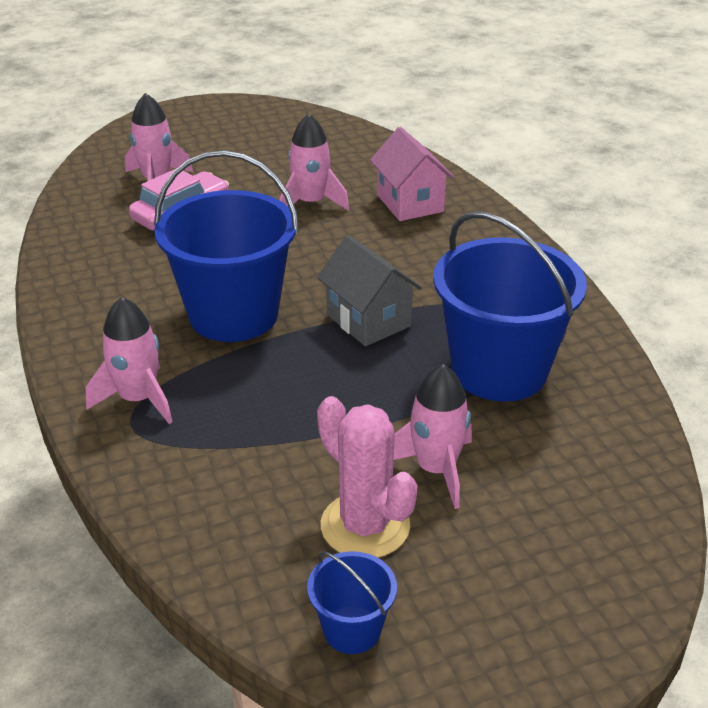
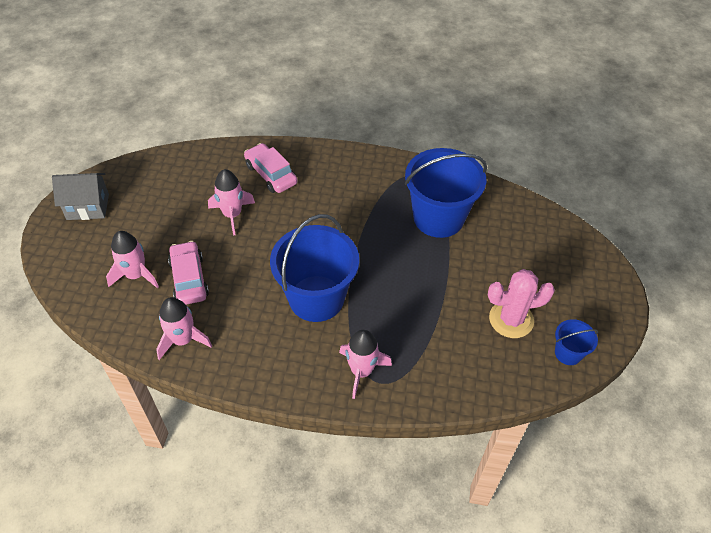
camera: 60 degrees left, 15 degrees up
(368, 320) = (364, 245): grey house -> grey house (88, 207)
(410, 203) = (271, 174): pink house -> pink car
(436, 469) = (490, 276): pink rocket -> pink rocket (183, 340)

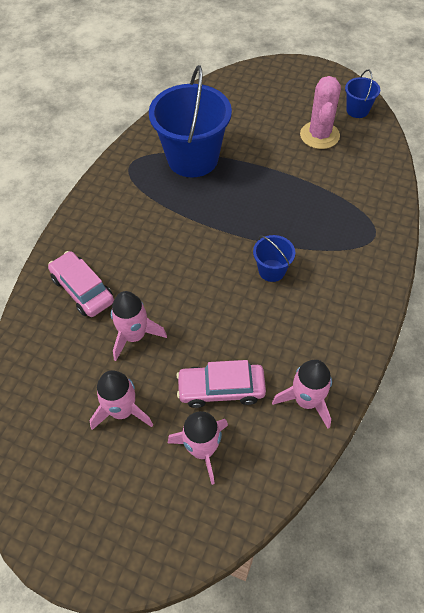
camera: 75 degrees left, 5 degrees up
(88, 207) = (66, 512): grey house -> none
(271, 174) = (83, 290): pink car -> pink car turned 75 degrees clockwise
(316, 298) = (271, 270): blue bucket -> blue bucket, size x0.46
(361, 371) = (361, 247): pink rocket -> pink rocket (122, 411)

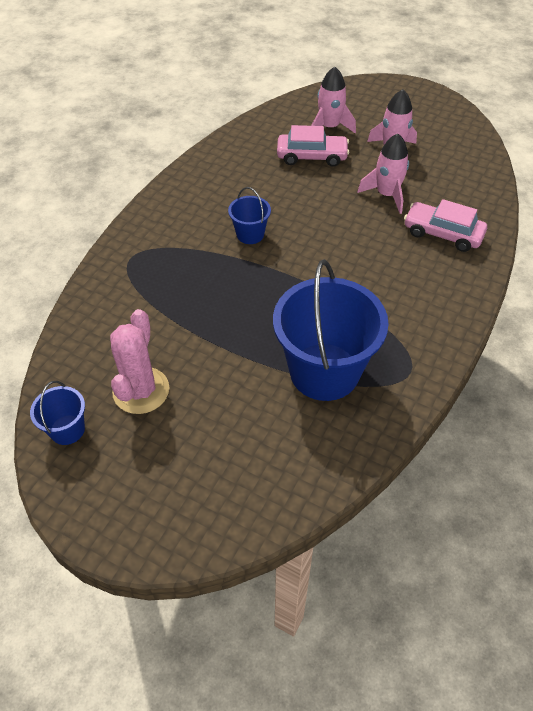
camera: 175 degrees left, 5 degrees down
(83, 290) = (442, 233): pink car -> pink car turned 150 degrees clockwise
(306, 400) = (245, 145): pink rocket -> none

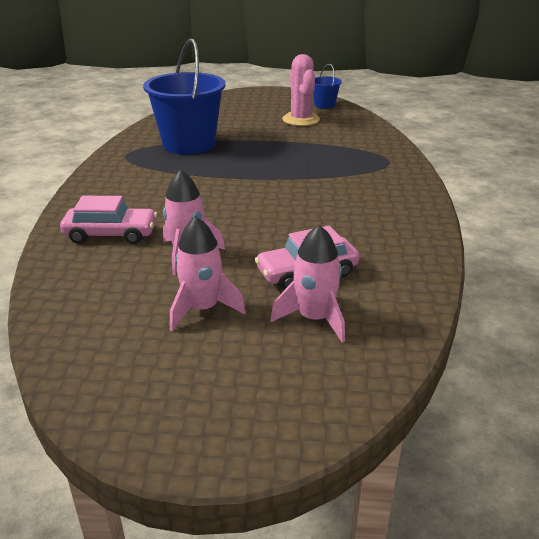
camera: 155 degrees right, 20 degrees down
(250, 234) = (308, 193): blue bucket -> none

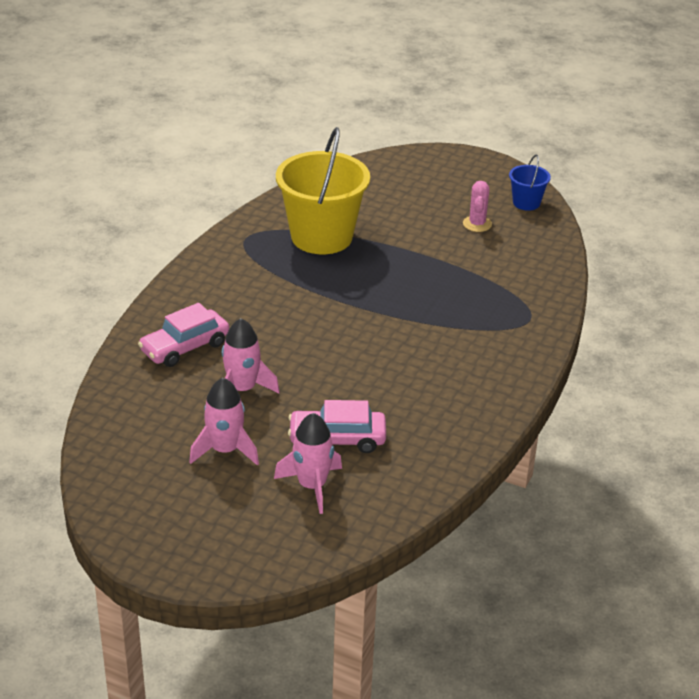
camera: 20 degrees right, 5 degrees up
(111, 234) = (185, 347): pink car -> pink car turned 120 degrees clockwise
(189, 144) = (321, 237): blue bucket -> yellow bucket
(301, 120) = (477, 224): pink cactus -> pink cactus, size x0.61

